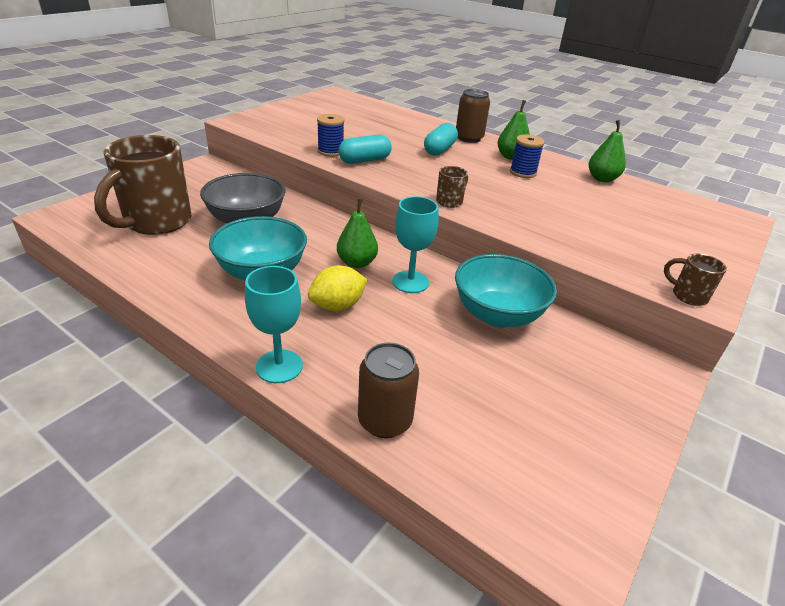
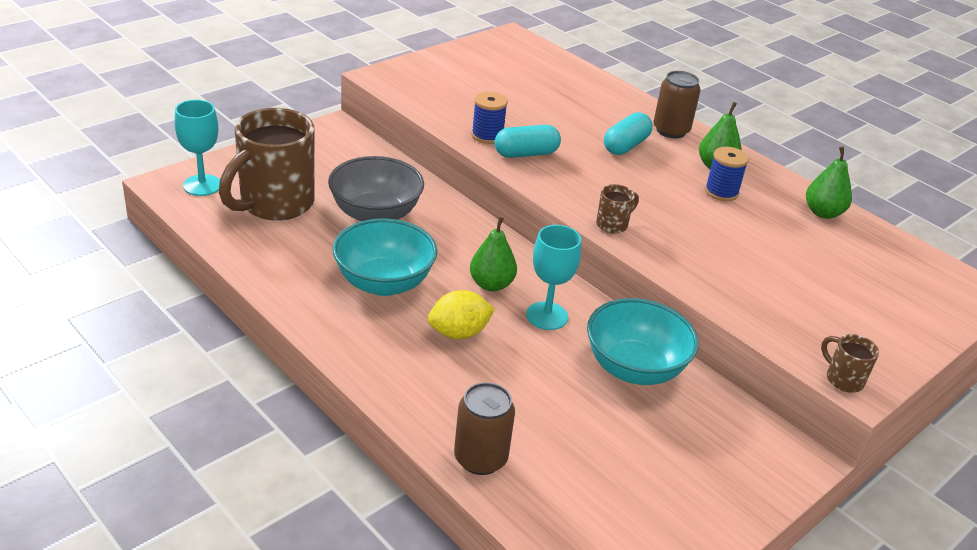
camera: 10 degrees right, 0 degrees up
(279, 366) = (387, 389): turquoise goblet -> turquoise goblet (202, 185)

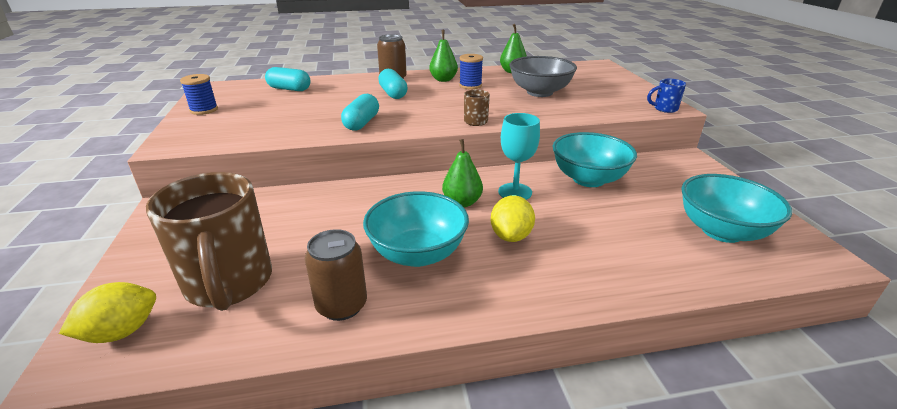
camera: 55 degrees left, 5 degrees down
(202, 185) = (121, 332): turquoise goblet -> yellow lemon
(375, 214) = (318, 227): grey bowl -> grey bowl (539, 92)
(480, 458) = (669, 275): brown can -> brown can (341, 305)
(487, 136) = (320, 129): blue spool -> blue spool (204, 110)
(559, 79) = (289, 89): none -> turquoise capsule
(609, 499) = (721, 231): none -> turquoise bowl
(843, 379) = (664, 109): brown mug -> blue mug

